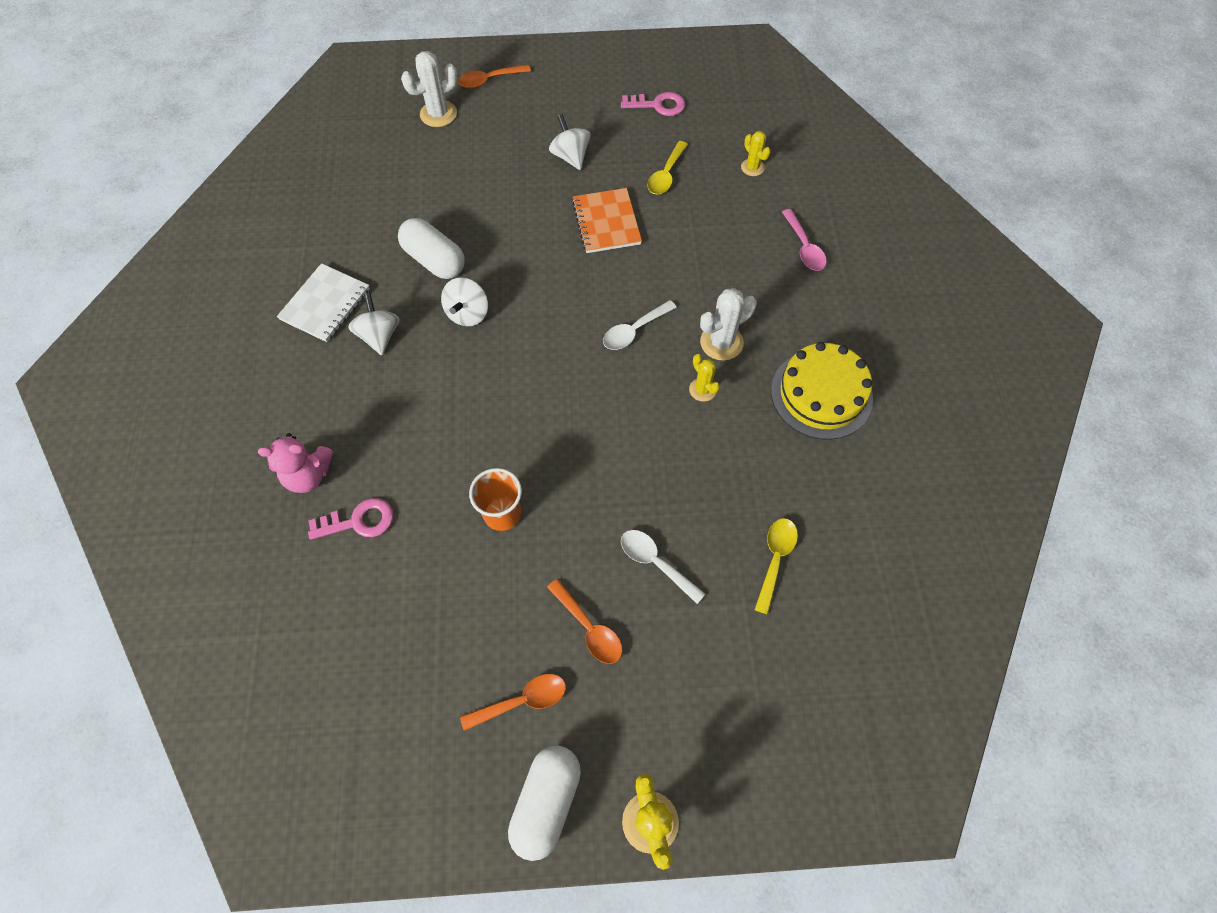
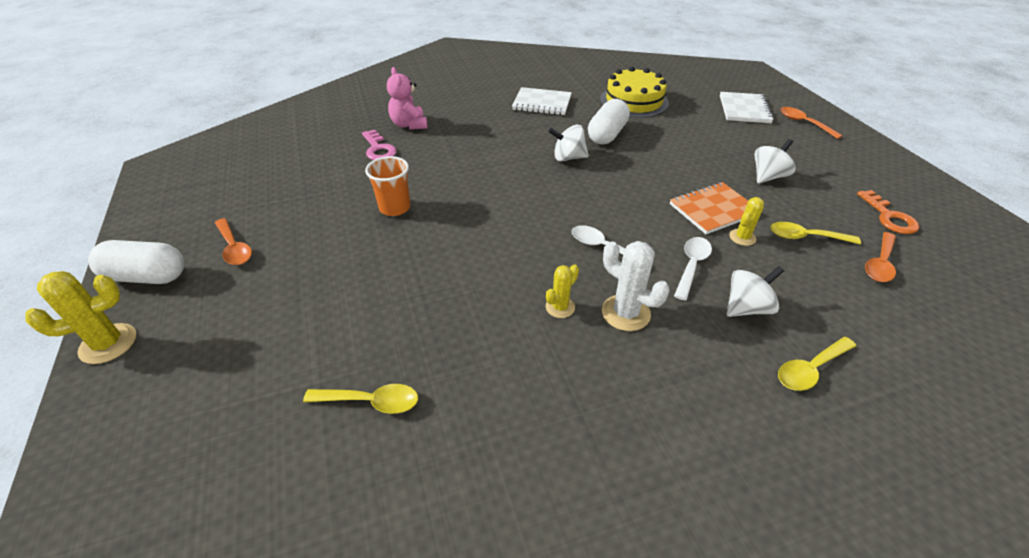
camera: 75 degrees right, 20 degrees down
(379, 335) = (528, 127): white spinning top -> white spinning top (746, 308)
(438, 114) = (744, 109): white cactus -> white notebook
(589, 628) = (294, 273): orange spoon -> orange spoon (880, 263)
(655, 563) = (359, 305): white spoon -> white spoon (691, 266)
(658, 105) = (889, 217): pink key -> orange key
(752, 167) = (885, 302): yellow cactus -> yellow cactus (742, 237)
(804, 247) = (810, 369): pink spoon -> yellow spoon
(821, 394) = (602, 418): yellow cake -> yellow cake (634, 101)

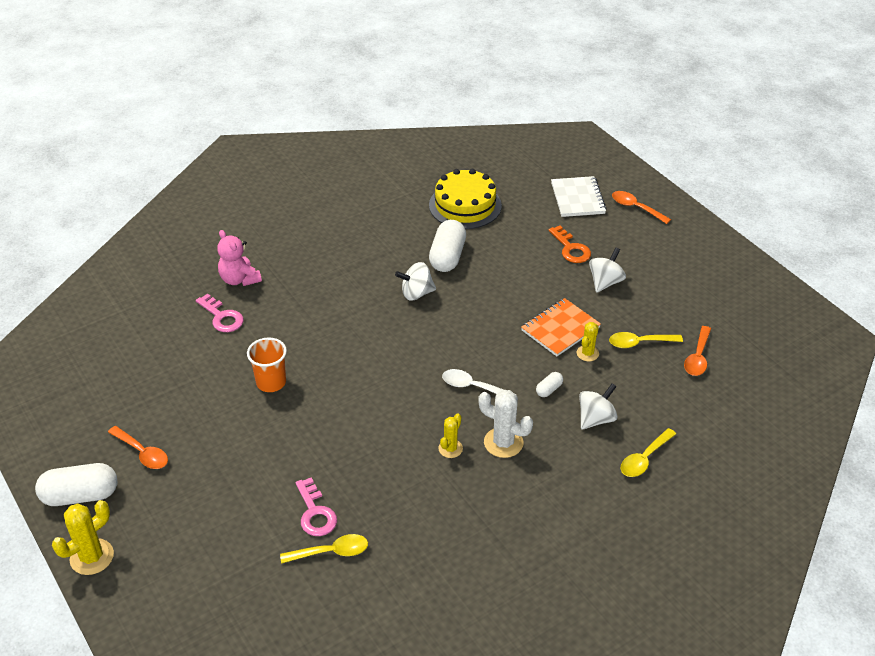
camera: 15 degrees left, 0 degrees up
(375, 348) = (315, 513): none -> pink key
(542, 103) = (370, 225): white notebook -> none
(691, 266) = (549, 389): white spoon -> white capsule
(889, 217) = (708, 308): orange key -> orange key (571, 248)

